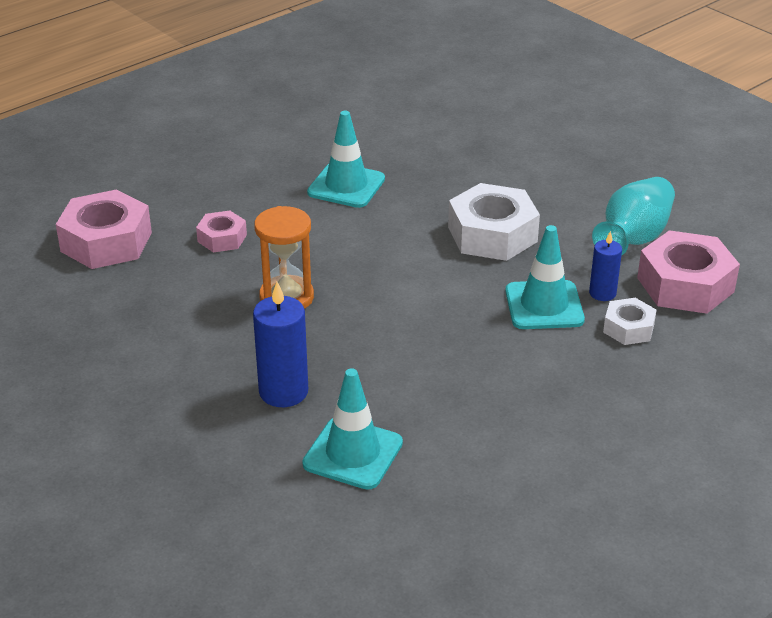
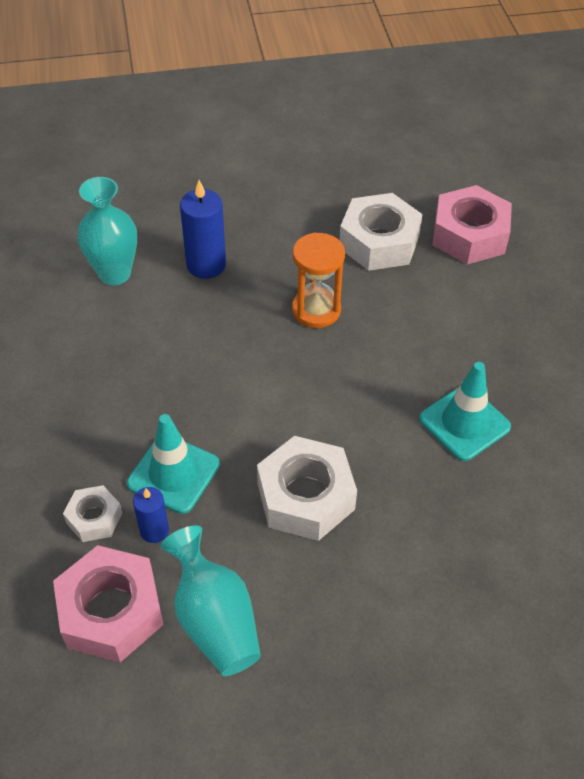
camera: 120 degrees right, 15 degrees up
(157, 291) = (379, 242): none -> white nut
(222, 238) = (429, 303): pink nut -> none
(353, 453) = (114, 274): turquoise traffic cone -> turquoise vase

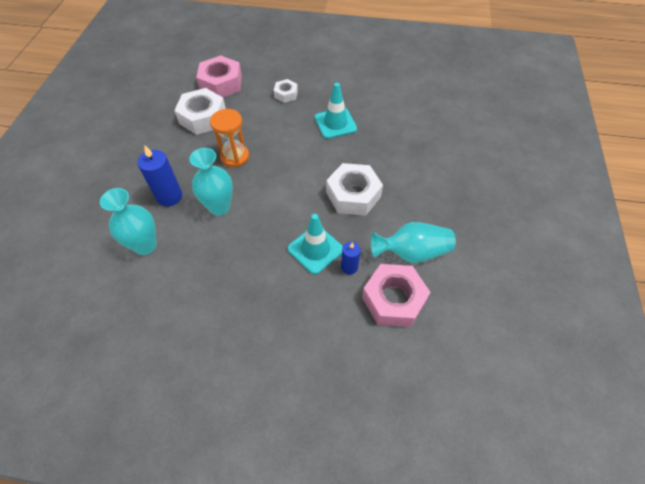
camera: 70 degrees left, 5 degrees up
(94, 518) = (330, 296): white nut -> white nut (286, 94)
(209, 328) = (219, 207): none -> turquoise vase

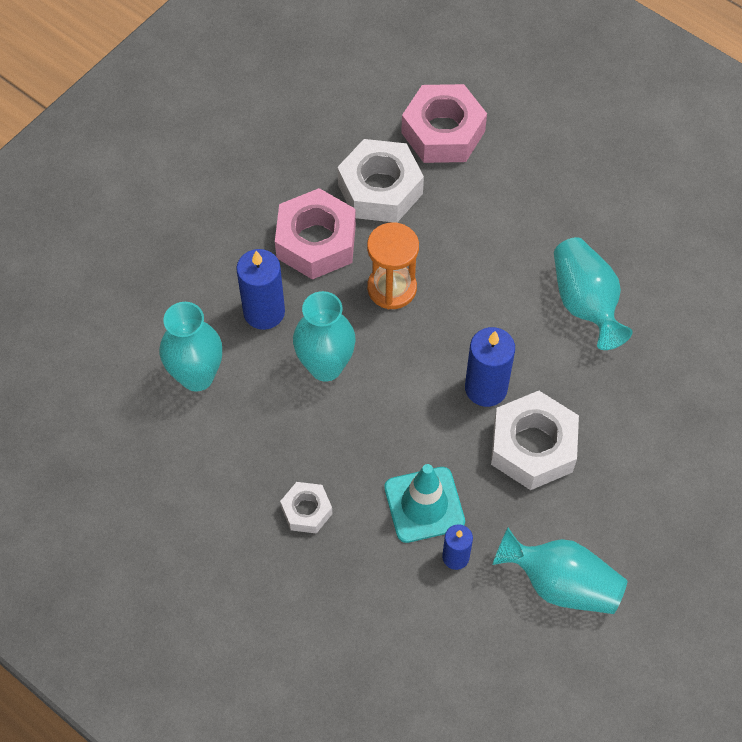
camera: 30 degrees right, 5 degrees up
(286, 94) = (537, 205): white nut -> white nut (306, 511)
(312, 179) = (486, 388): none -> blue candle
(335, 123) = (585, 303): turquoise traffic cone -> turquoise vase
(393, 299) = (487, 636): pink nut -> pink nut (316, 242)

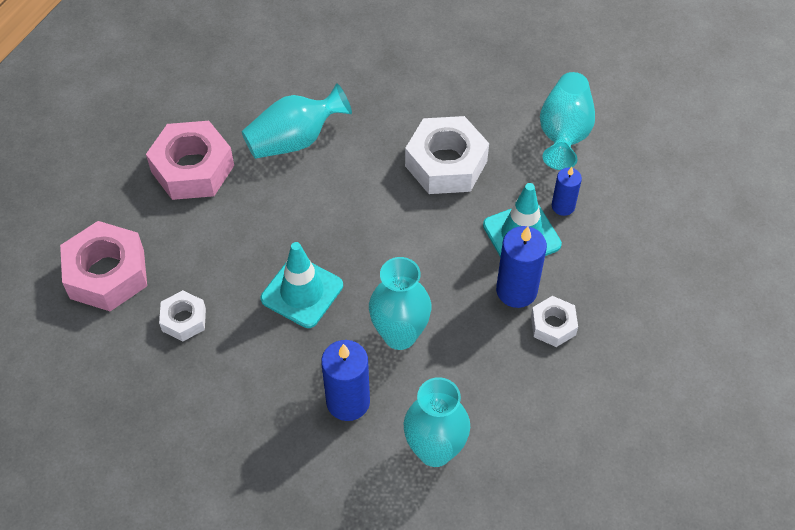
camera: 100 degrees left, 5 degrees down
(316, 242) = (256, 368): pink nut -> pink nut (192, 169)
(380, 189) = (184, 320): white nut -> white nut, size x0.54
(392, 288) = (302, 292): orange hourglass -> turquoise traffic cone
(486, 388) = (396, 203): blue candle -> blue candle (516, 290)

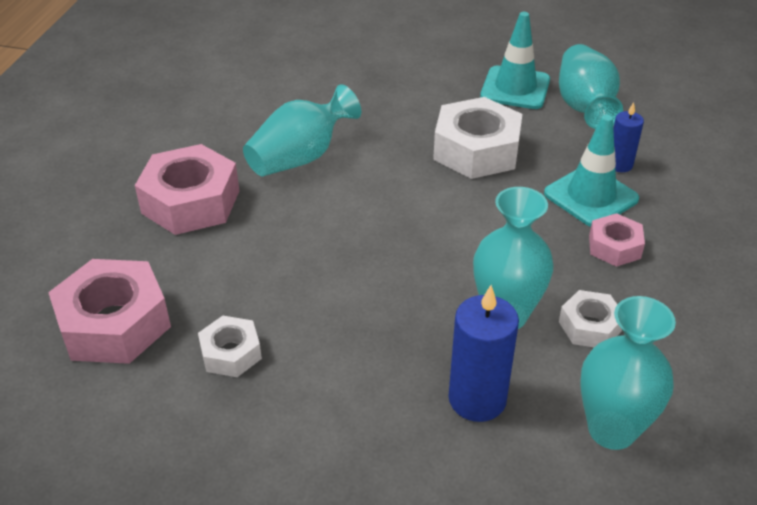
camera: 15 degrees left, 15 degrees down
(302, 292) = (369, 295): turquoise traffic cone -> turquoise traffic cone (515, 88)
(516, 290) = (614, 247): blue candle -> pink nut
(553, 325) = (673, 271): white nut -> white nut (590, 326)

